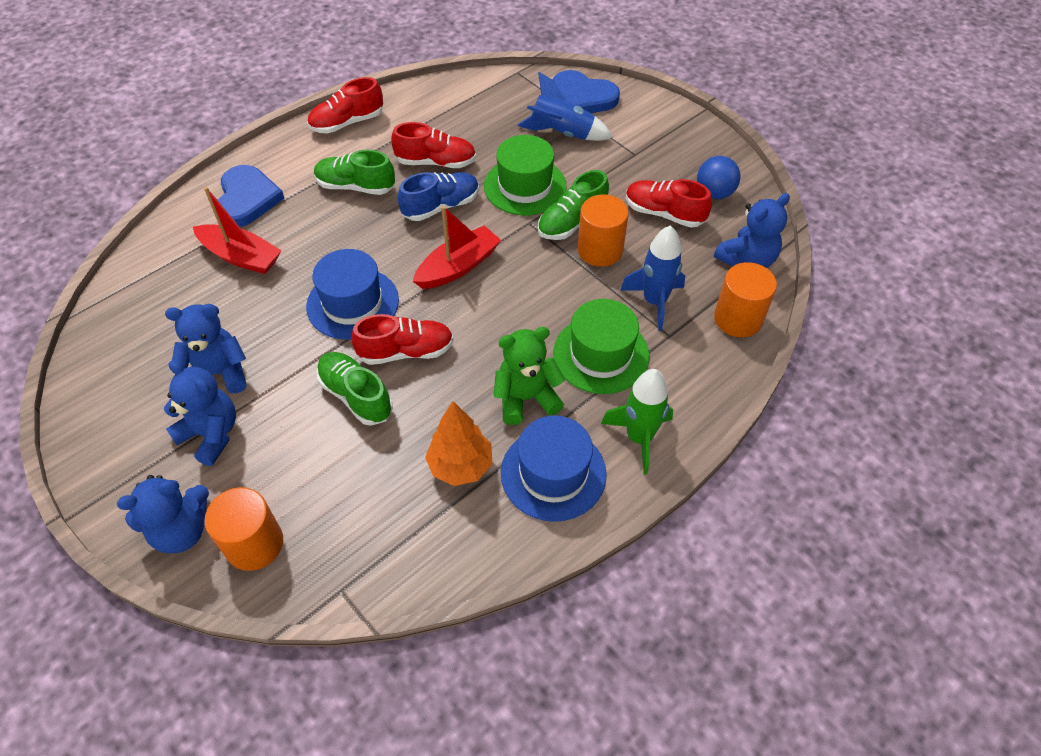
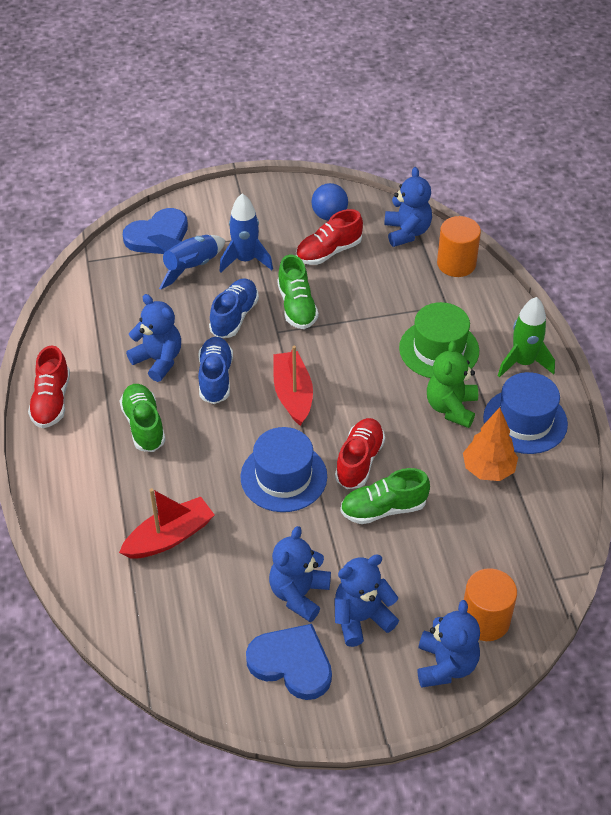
camera: 60 degrees left, 5 degrees down
(247, 199) = (95, 509): blue heart -> blue heart (292, 663)
(355, 186) = (144, 425): green shoe -> green shoe turned 120 degrees clockwise
(436, 162) = (158, 360): red shoe -> blue teddy bear
(525, 186) = (234, 316): green hat -> blue shoe
(600, 250) = (338, 304): orange cylinder -> none
(654, 301) = (410, 298): blue rocket -> blue rocket (245, 260)

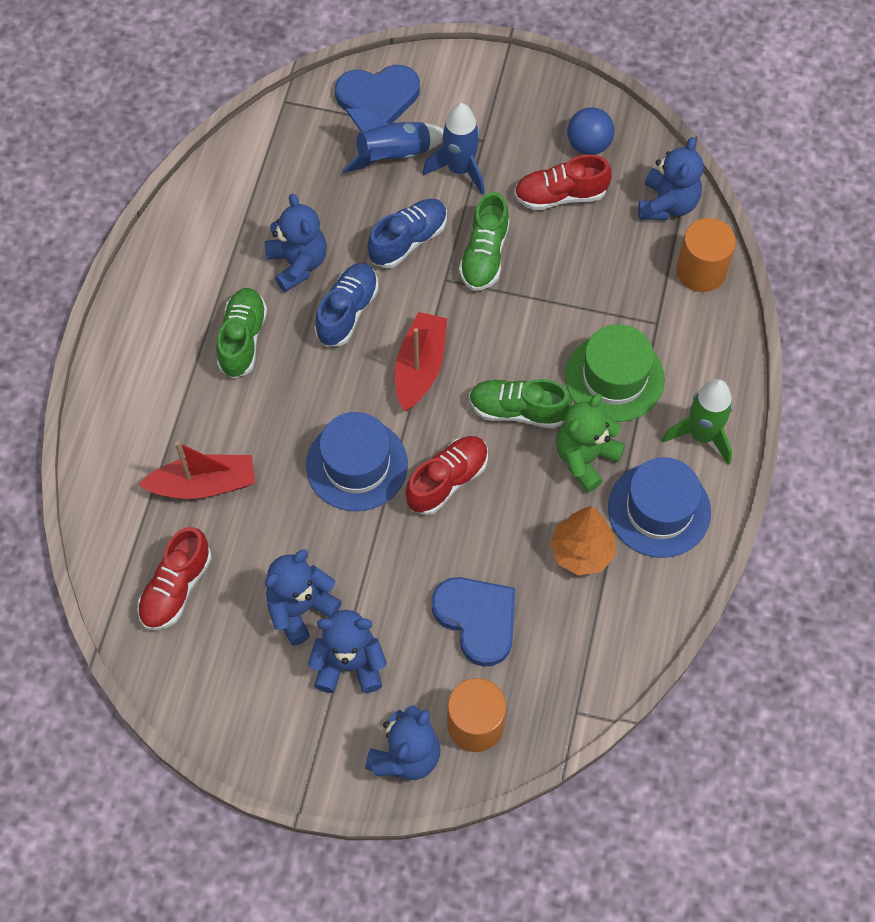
camera: 25 degrees right, 15 degrees up
(51, 401) = (162, 269): red shoe -> red shoe (176, 588)
(292, 663) = (253, 681): blue heart -> blue heart (477, 619)
(383, 509) = (441, 549): green shoe -> green shoe (518, 410)

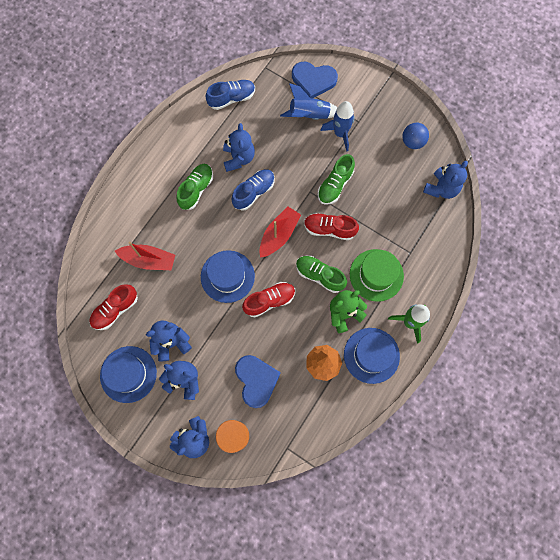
camera: 20 degrees right, 10 degrees up
(243, 688) = (128, 374): none -> blue hat
(408, 240) = (299, 164): blue shoe -> blue shoe (231, 98)
(560, 195) = (387, 165): red shoe -> red shoe (329, 229)
(701, 271) = (445, 232): orange cylinder -> none

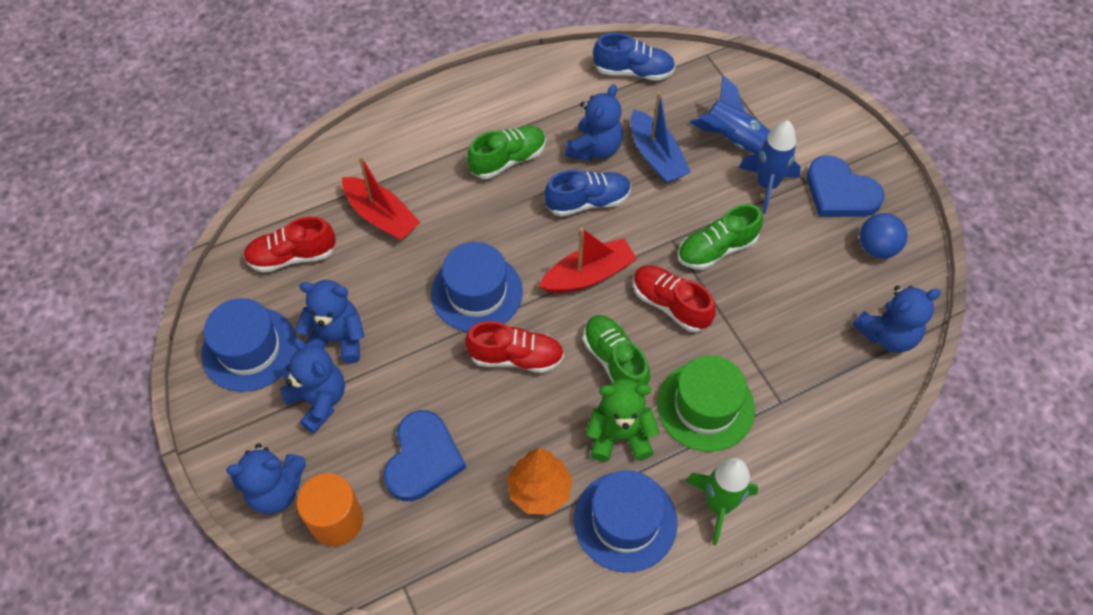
camera: 30 degrees right, 15 degrees down
(274, 146) = (656, 156): none -> blue boat
(313, 80) = (768, 100): blue heart -> blue heart (840, 192)

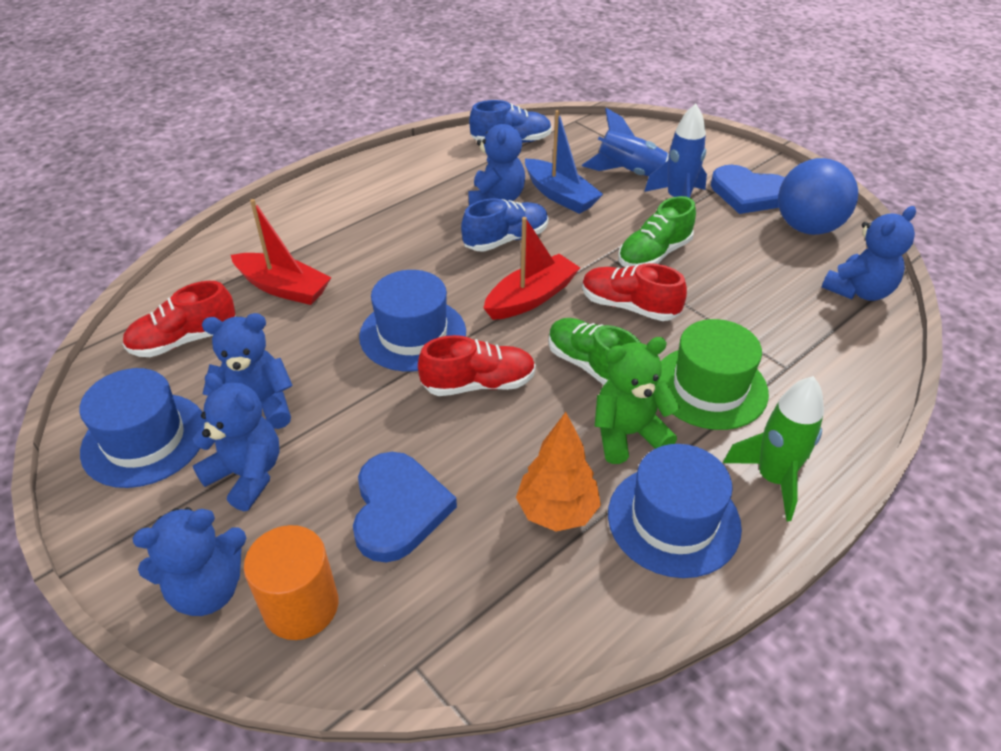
camera: 15 degrees left, 15 degrees down
(508, 160) = (410, 221): green shoe -> none
(876, 248) = (807, 227): blue ball -> blue ball, size x1.57

